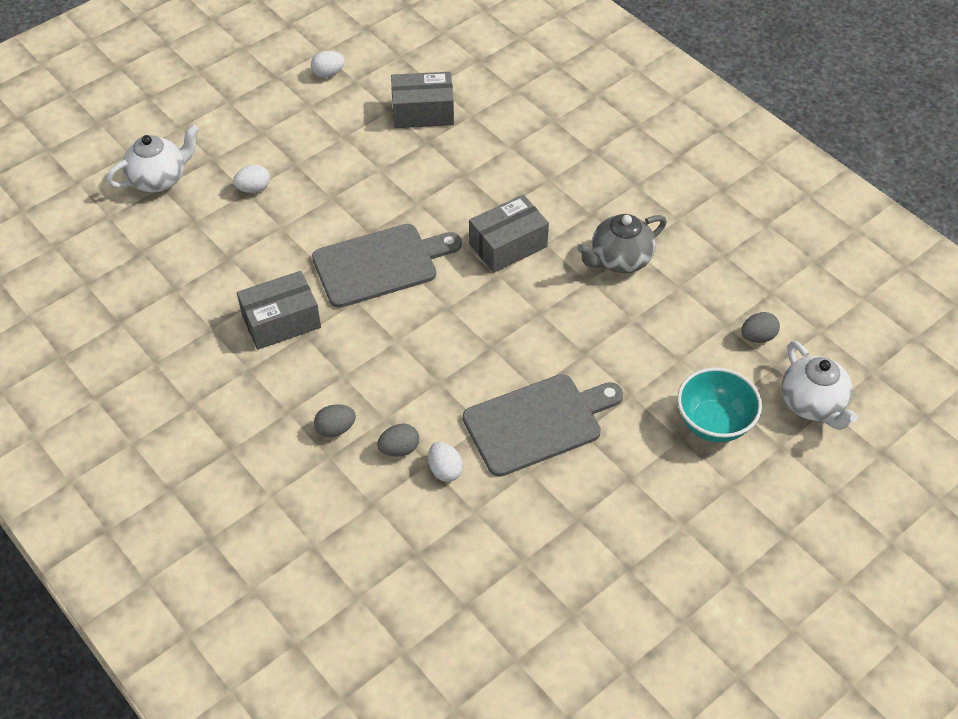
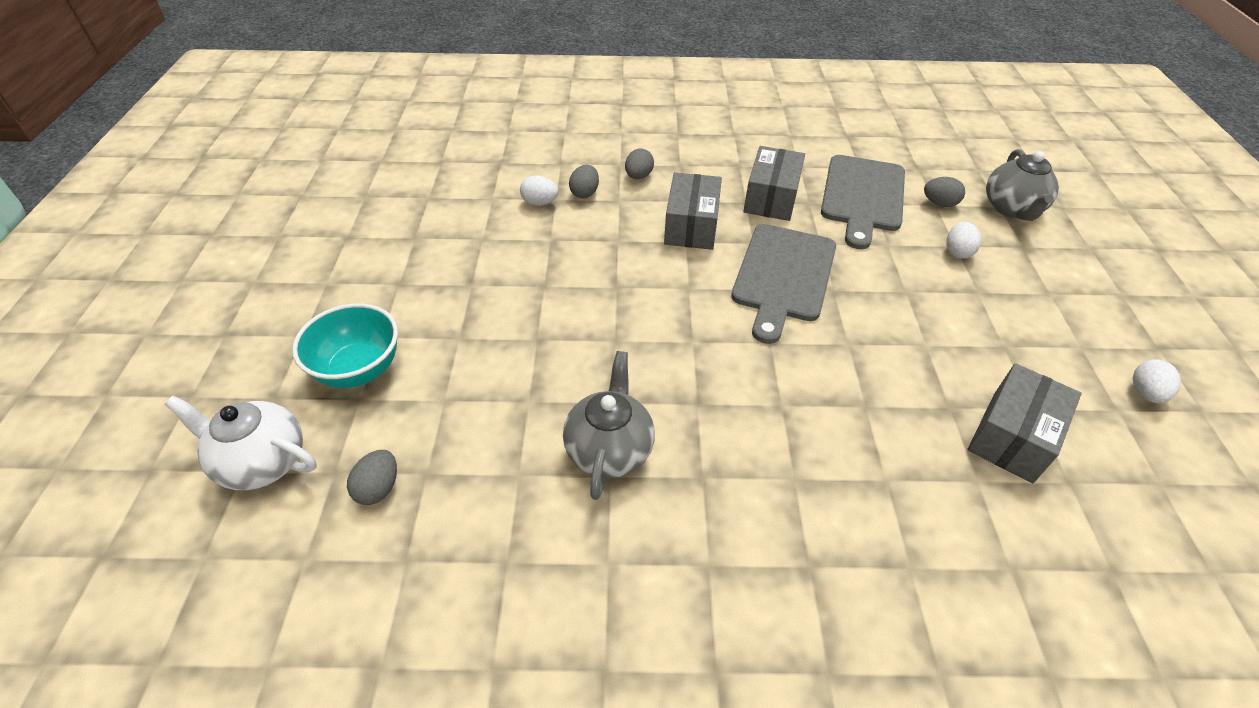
camera: 130 degrees right, 5 degrees down
(159, 179) = (1011, 209): white teapot -> grey teapot
(190, 220) = (939, 203): none -> grey egg
(508, 245) = (723, 373): grey box -> grey box (691, 226)
(538, 423) = (512, 267): grey cutting board -> grey cutting board (862, 196)

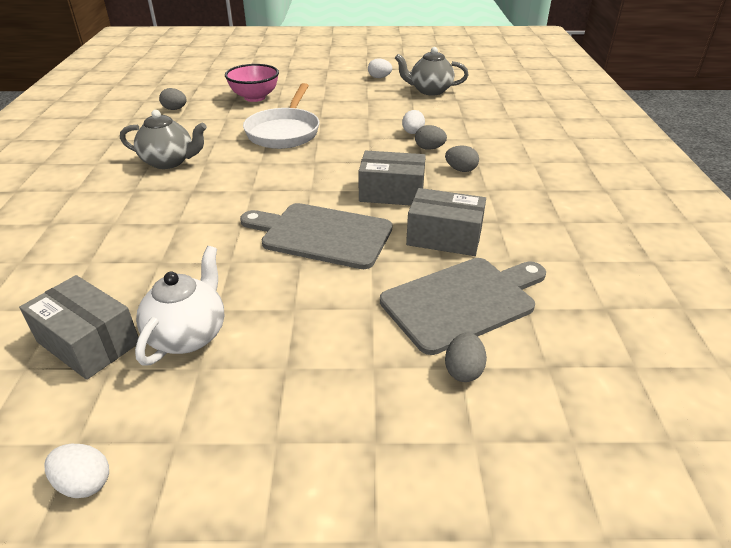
camera: 90 degrees right, 10 degrees down
(262, 462) = (202, 86): white teapot -> white teapot (188, 335)
(359, 369) = (255, 97): turquoise bowl -> pink bowl
(516, 321) = (284, 132): none -> white pan
(862, 196) = (463, 302): grey cutting board -> grey cutting board turned 135 degrees clockwise
(957, 252) = (360, 365): white egg -> white egg (379, 77)
(1011, 209) = (468, 455): grey teapot -> grey teapot (430, 91)

